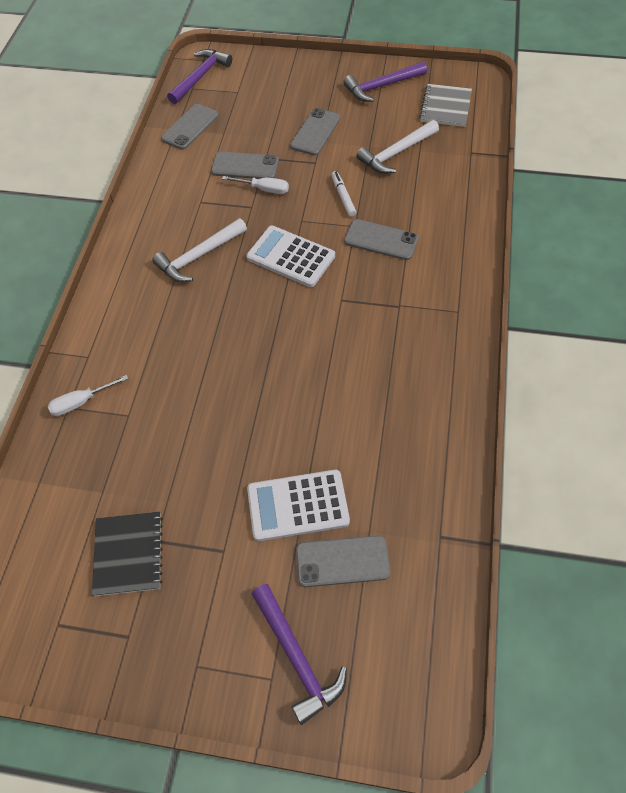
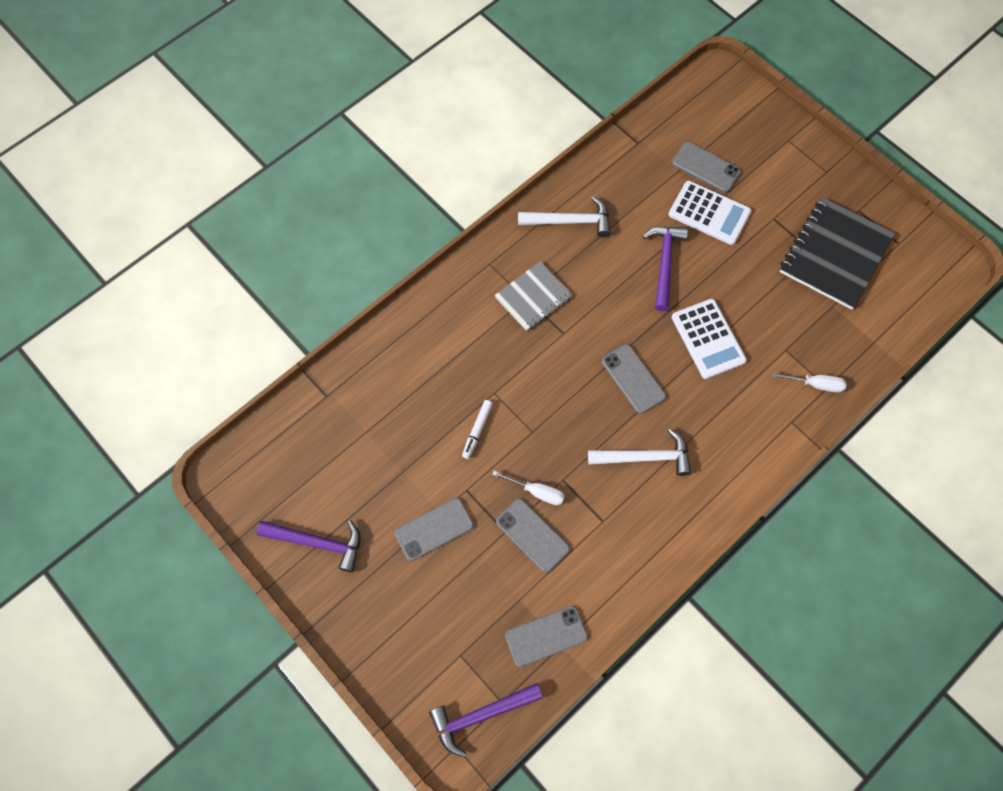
camera: 145 degrees left, 10 degrees up
(128, 554) = (835, 254): black notebook -> black notebook, size x1.65
(264, 189) = (537, 492): white screwdriver -> white screwdriver turned 150 degrees clockwise
(291, 257) = (570, 400): white calculator -> white calculator (708, 339)
(296, 658) = (767, 140): purple hammer -> purple hammer (664, 263)
(381, 240) = (486, 363): grey phone -> grey phone (633, 379)
(396, 153) = (388, 445): white hammer -> white hammer (570, 221)
(445, 107) = (290, 466): grey notebook -> grey notebook (533, 297)

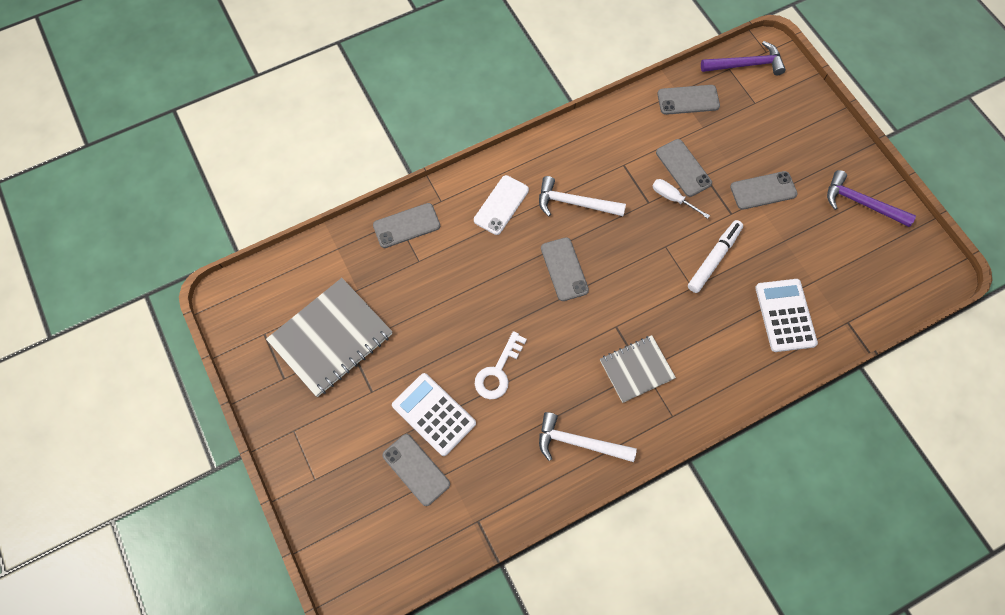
camera: 165 degrees left, 0 degrees up
(477, 430) = (714, 259): white marker -> white marker, size x1.58
(664, 263) = (498, 371): purple hammer -> white key
(708, 339) = (484, 287): white calculator -> white calculator (785, 315)
(725, 434) = (501, 205): none -> white phone
(815, 384) = (406, 225): white screwdriver -> grey phone
(835, 254) = (331, 338): black notebook -> grey notebook

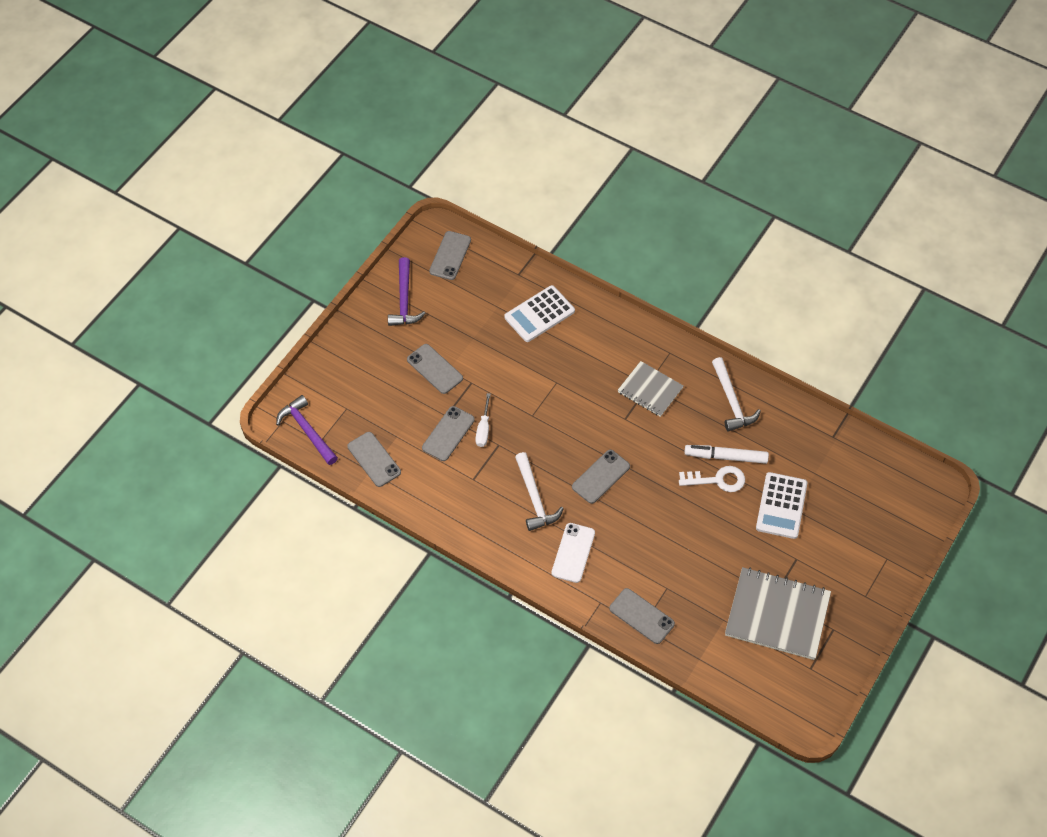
camera: 120 degrees left, 10 degrees down
(416, 469) = (829, 495): grey phone -> grey phone (450, 256)
(501, 205) = (573, 553): white phone -> white phone turned 75 degrees counterclockwise
(714, 259) = (521, 378): white marker -> white marker (726, 457)

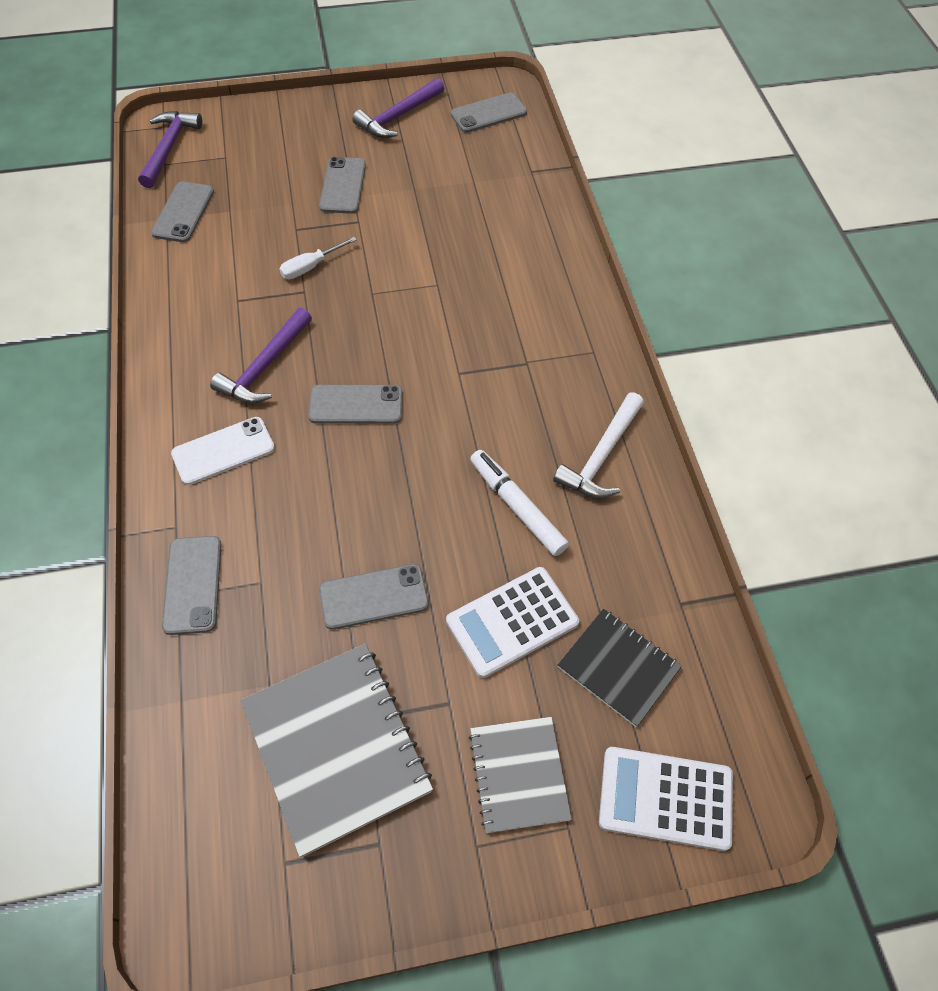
camera: 45 degrees right, 0 degrees up
(448, 434) = (274, 245): grey phone -> grey phone (374, 597)
(534, 498) = (264, 366): white hammer -> purple hammer
(539, 314) = (504, 216): white calculator -> white calculator (665, 798)
(650, 390) = (523, 369): grey notebook -> grey notebook (518, 775)
(717, 480) = (474, 522): white key -> none
(839, 484) = (618, 667): none -> black notebook

